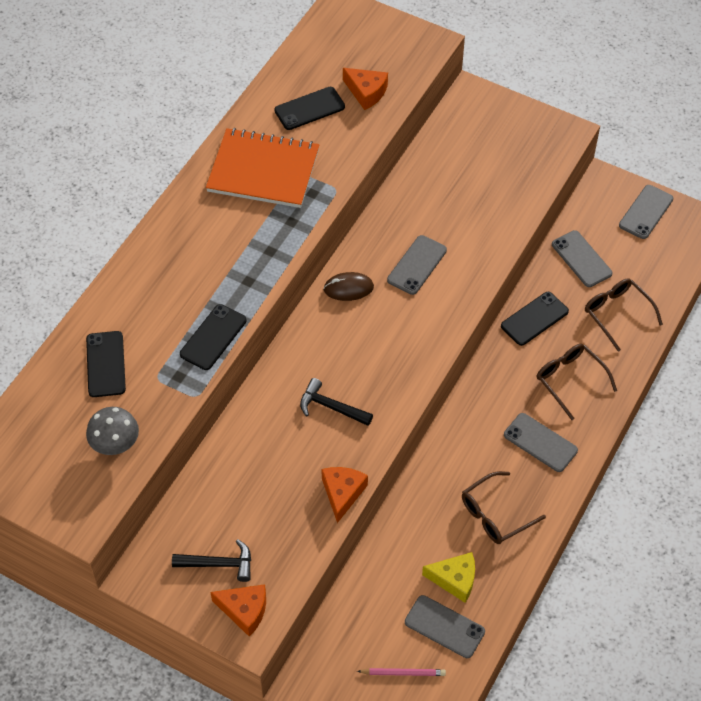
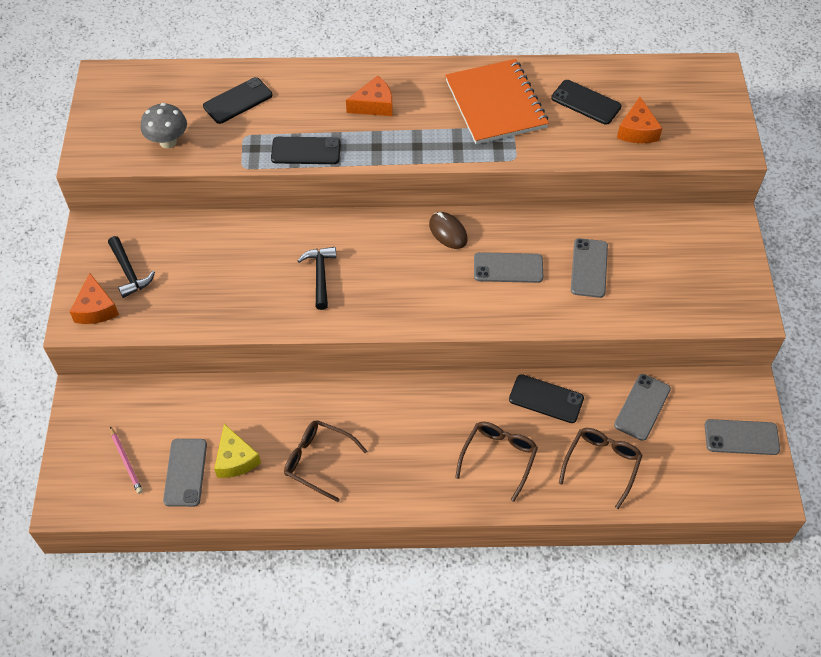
camera: 60 degrees right, 0 degrees up
(342, 493) = (241, 322): orange cheese -> orange cheese (374, 105)
(540, 442) = (415, 463): grey phone -> grey phone (589, 268)

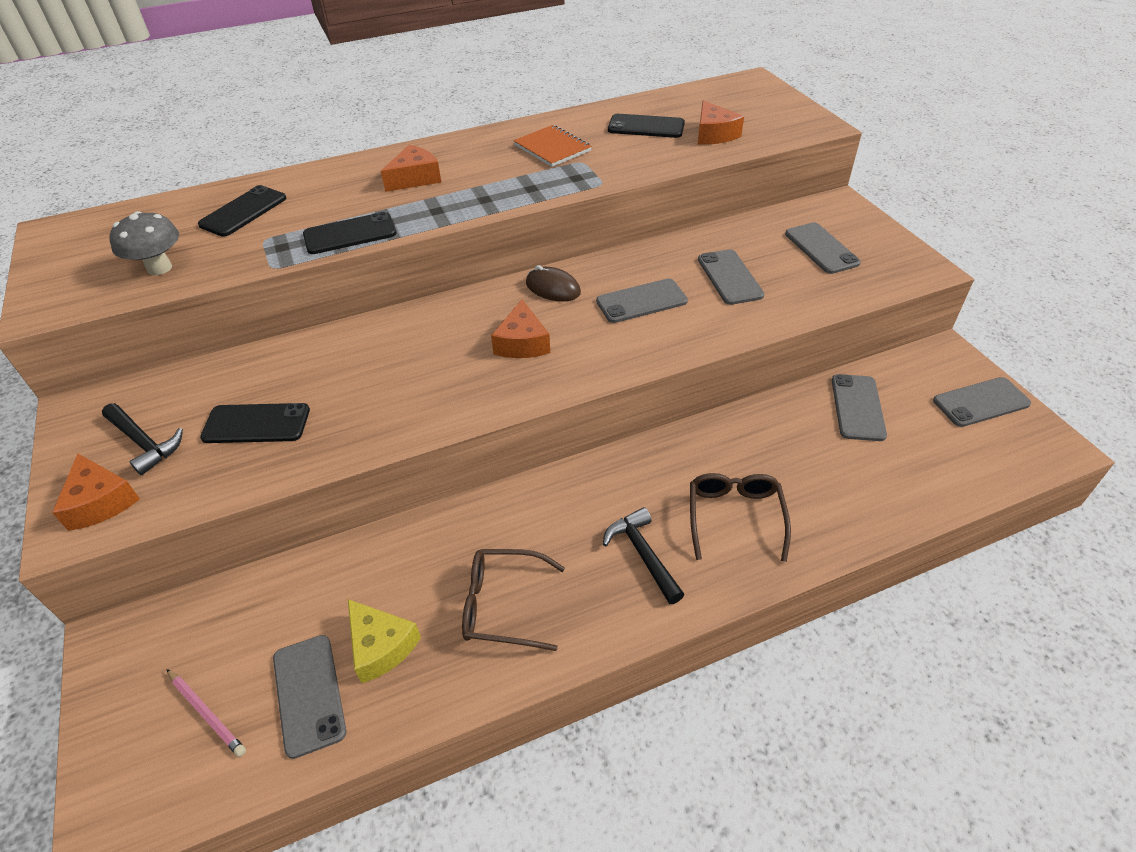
camera: 20 degrees left, 10 degrees down
(320, 275) = (418, 371): black hammer -> black hammer (642, 554)
(402, 276) = (522, 343): none -> orange cheese
(496, 104) = (552, 148): orange notebook -> orange notebook, size x0.58
(546, 399) = (748, 434): black phone -> black phone (256, 424)
(601, 464) = (858, 482): brown glasses -> none
(681, 264) = (821, 248): none -> grey phone

